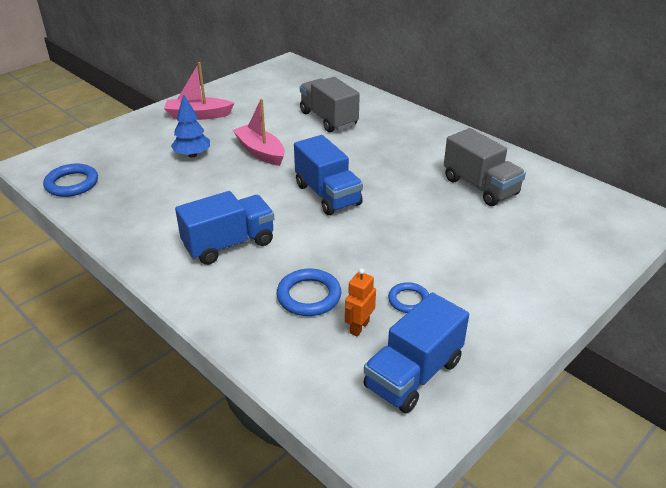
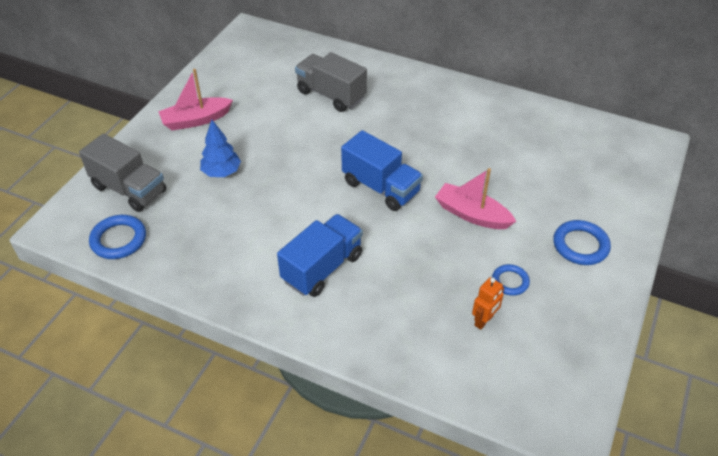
camera: 20 degrees left, 10 degrees up
(260, 152) = (288, 152): pink boat -> pink boat (472, 214)
(309, 296) = (425, 302): blue ring -> blue ring (580, 245)
(359, 327) = (484, 321): orange robot -> orange robot turned 150 degrees counterclockwise
(413, 374) = (550, 352): blue truck -> none
(480, 187) = (510, 143): grey truck -> grey truck (129, 189)

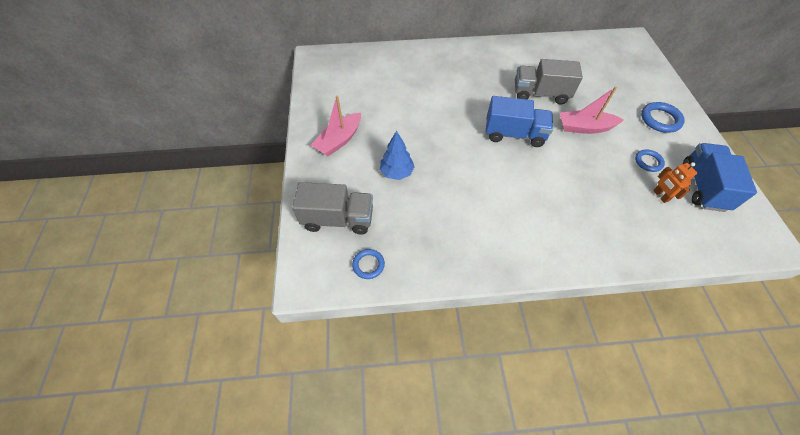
camera: 30 degrees left, 10 degrees up
(118, 240) = (368, 265): blue ring -> blue ring, size x0.64
(322, 268) = (533, 210): blue truck -> blue truck (702, 186)
(331, 95) = (419, 82): grey truck -> grey truck (540, 94)
(484, 321) = (660, 196): orange robot -> orange robot turned 150 degrees clockwise

